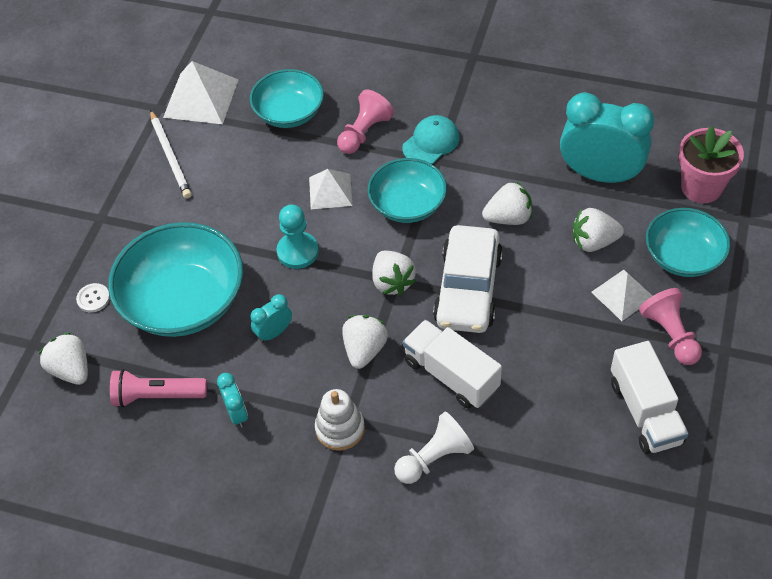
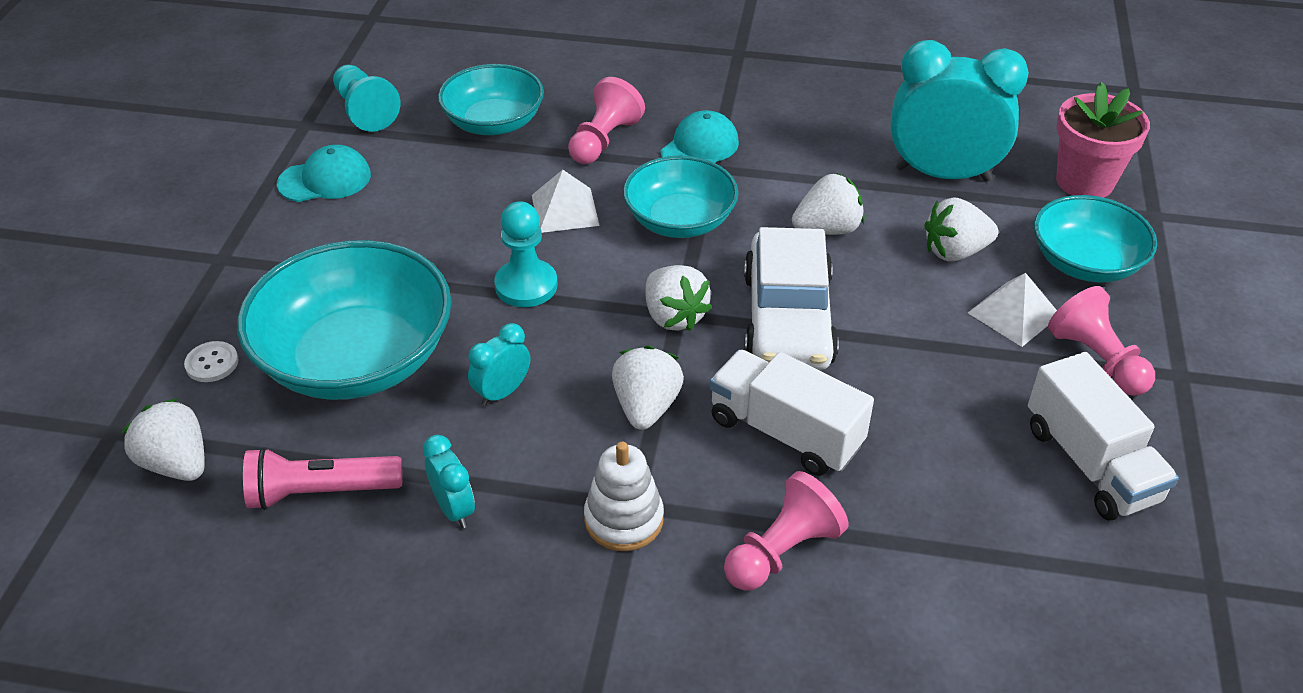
camera: 10 degrees left, 10 degrees down
(170, 156) = (325, 179): white pencil -> turquoise cap
(201, 98) = (365, 111): white pyramid -> turquoise pawn
(434, 458) = (782, 551): white pawn -> pink pawn

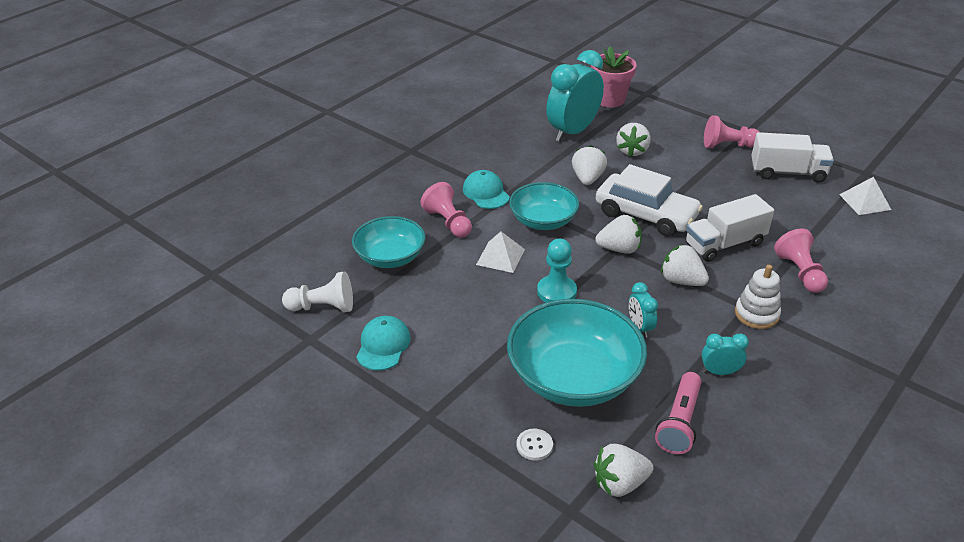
camera: 60 degrees left, 5 degrees down
(365, 111) = (323, 307): turquoise pawn -> white pawn
(1014, 314) = (685, 153): white pyramid -> white pyramid (865, 202)
(1085, 263) = (664, 122): turquoise bowl -> none

